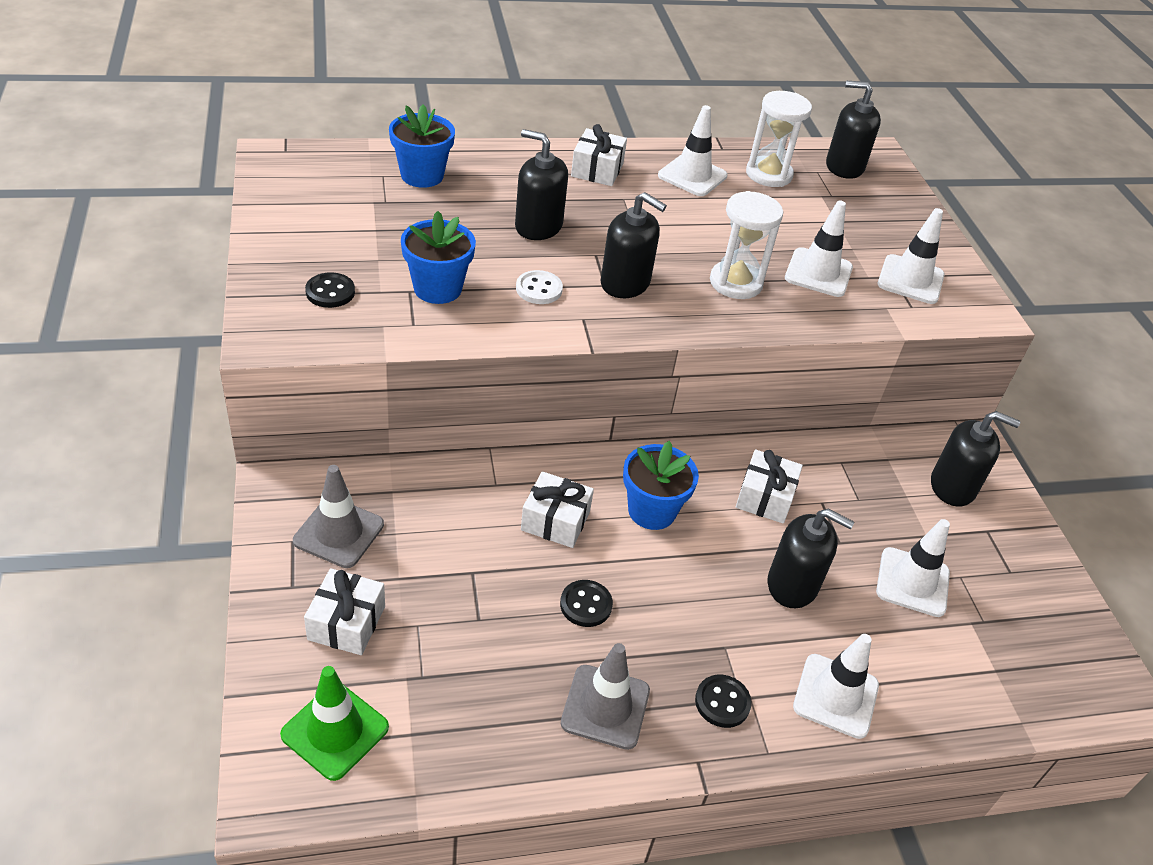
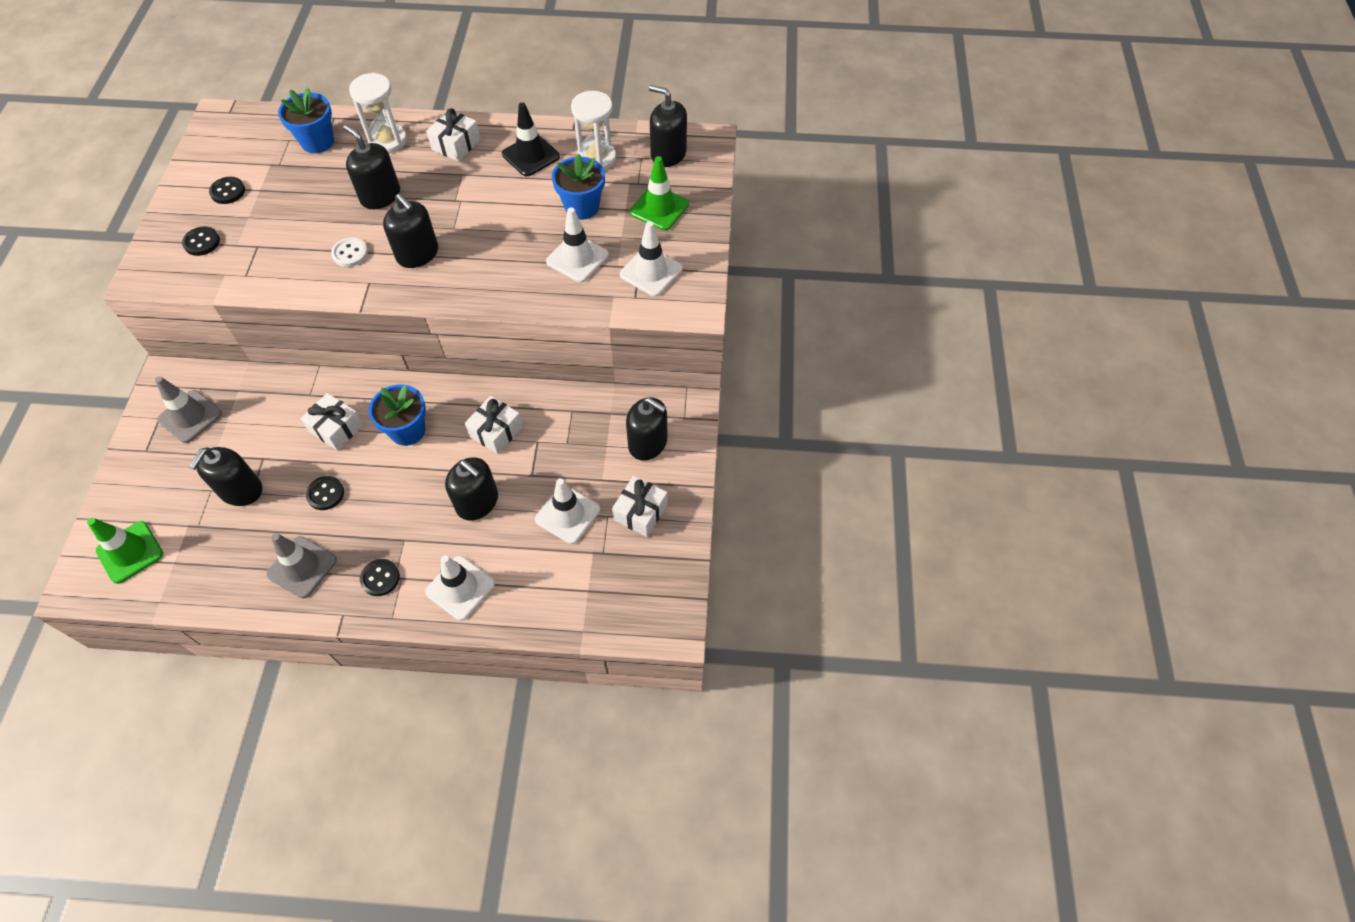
camera: 20 degrees right, 15 degrees up
(333, 234) = (228, 191): none -> black button
(346, 623) = (167, 481): white gift -> white gift (640, 512)
(437, 288) = (277, 246): blue flower pot -> blue flower pot (582, 207)
(462, 618) = (241, 490): none -> black soap dispenser
(692, 176) = (531, 155): white traffic cone -> black traffic cone
(735, 283) = (504, 261): white hourglass -> white hourglass (388, 140)
(873, 218) = (659, 208): none -> green traffic cone

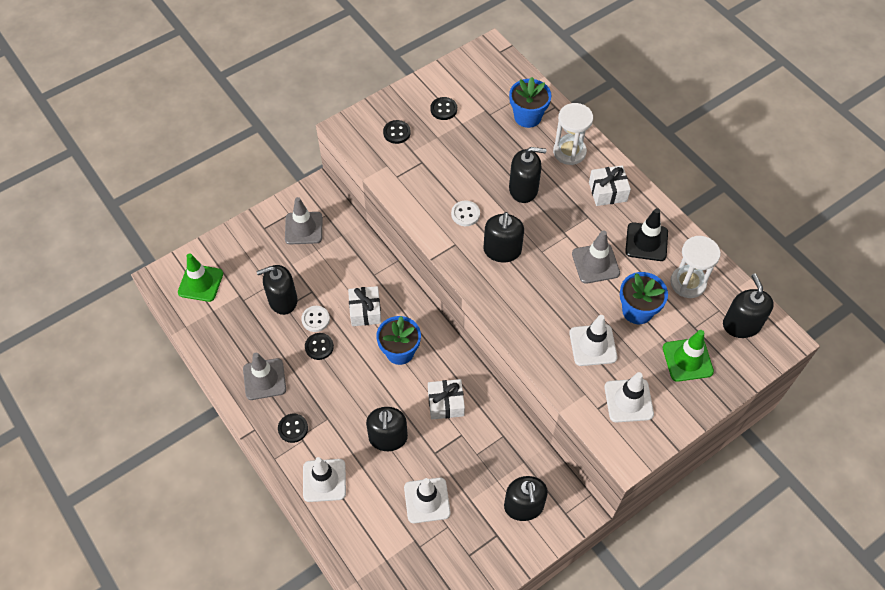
camera: 50 degrees right, 0 degrees up
(295, 476) = (315, 319): none -> white button
(380, 196) = (523, 189): black soap dispenser -> black soap dispenser turned 90 degrees clockwise
(508, 201) = (595, 263): none -> grey traffic cone
(640, 512) = (468, 546): white gift -> none

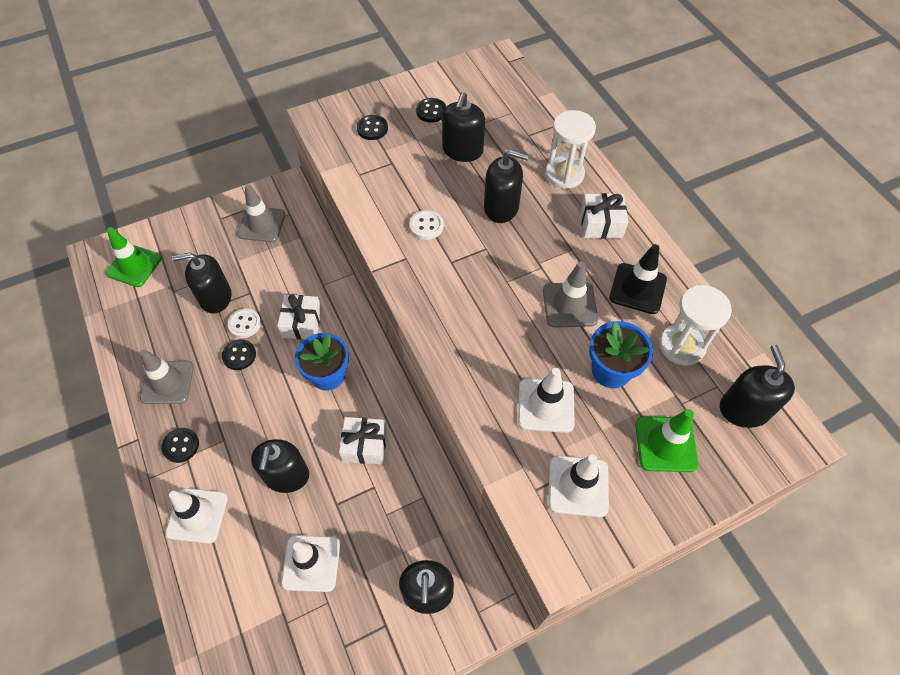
camera: 10 degrees right, 0 degrees up
(502, 250) = (459, 273): black soap dispenser -> black soap dispenser (462, 150)
(527, 117) = (524, 131): blue flower pot -> none

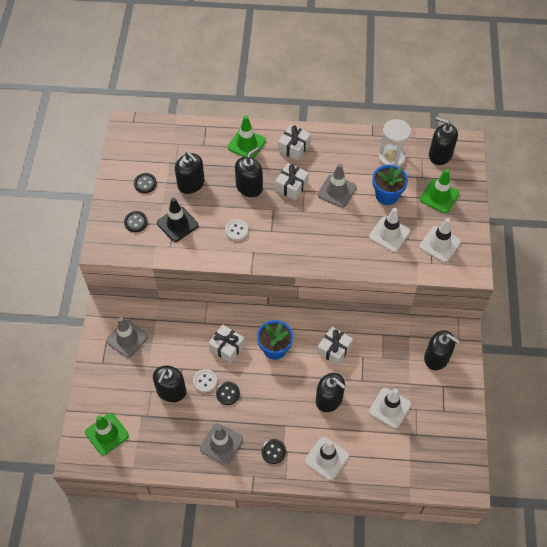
camera: 60 degrees left, 0 degrees up
(537, 250) = (291, 186): none -> white gift
(564, 174) = (246, 144): white hourglass -> green traffic cone
(637, 288) = (346, 156): black traffic cone -> black traffic cone (177, 224)

